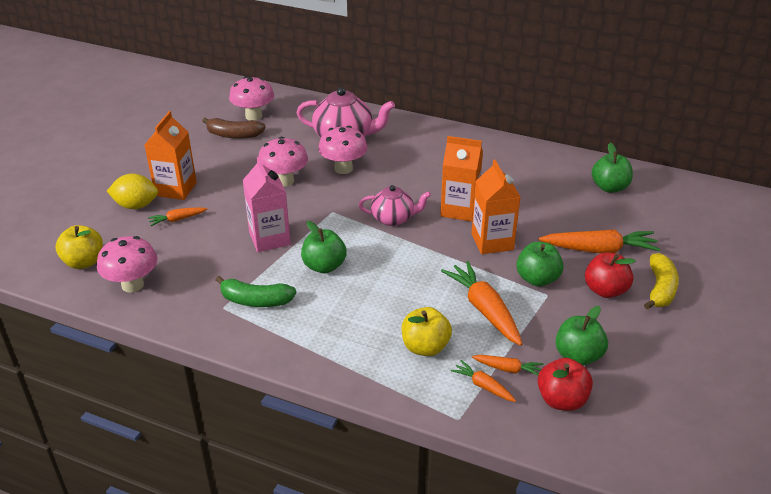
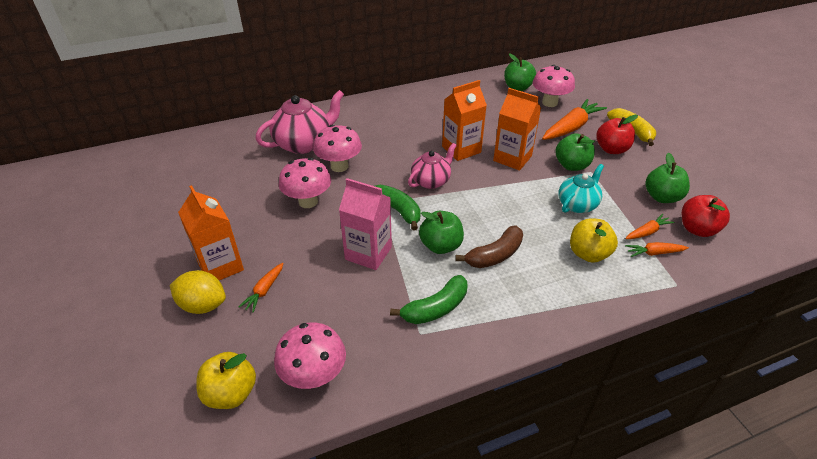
camera: 45 degrees left, 5 degrees up
(136, 205) = (203, 305): yellow lemon -> yellow lemon turned 60 degrees clockwise
(234, 135) = (204, 190): brown banana -> brown banana (494, 255)
(253, 116) = (198, 166): pink mushroom -> pink mushroom (549, 103)
(334, 224) = (397, 210): none -> green banana
(484, 309) = (577, 204): orange carrot -> turquoise teapot

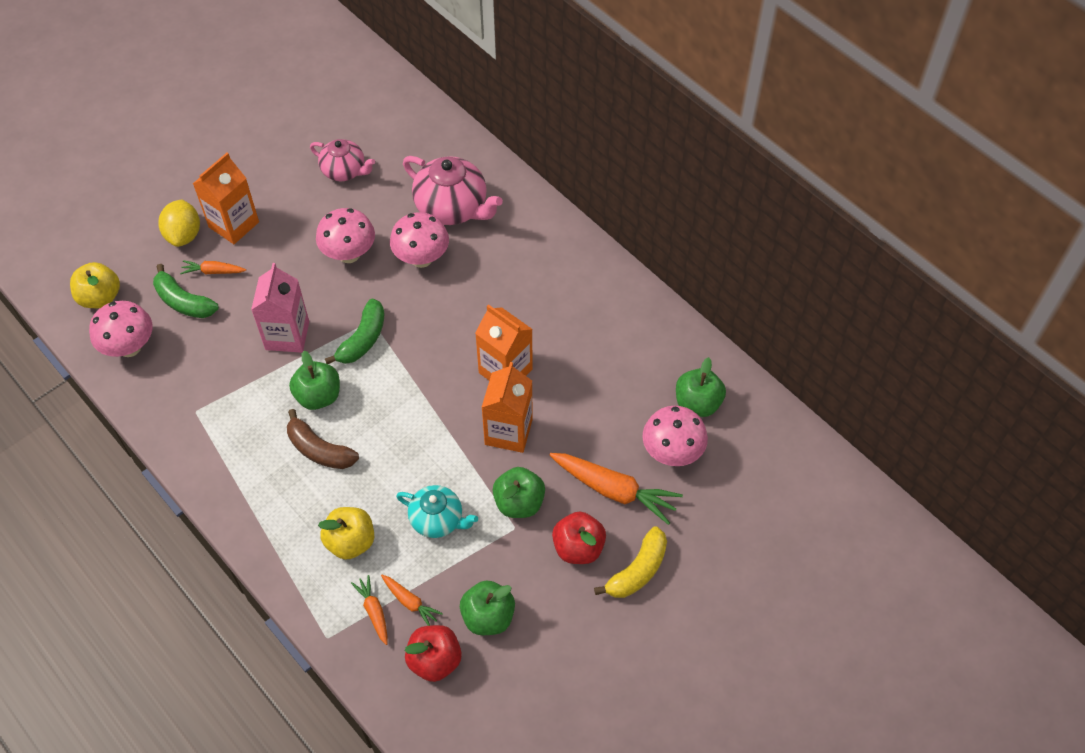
camera: 70 degrees right, 15 degrees up
(431, 181) = (427, 356): pink teapot -> pink teapot (344, 171)
(435, 308) = (229, 415): green banana -> green banana (184, 301)

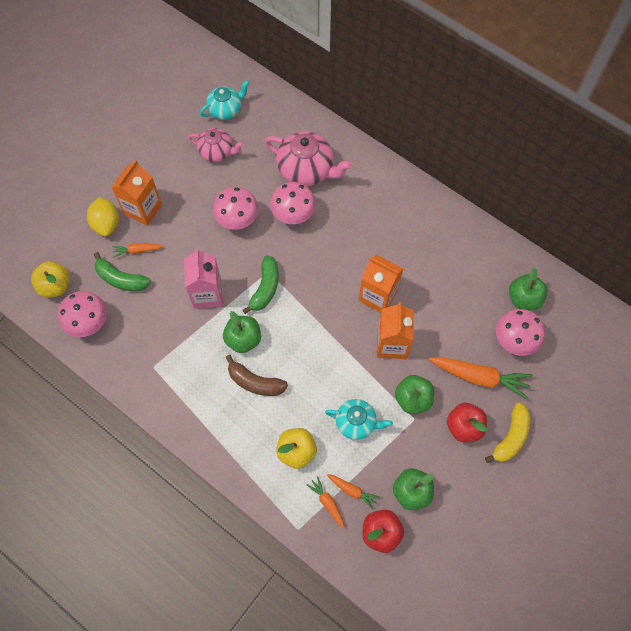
camera: 10 degrees left, 10 degrees up
(369, 123) = (226, 109): none -> turquoise teapot

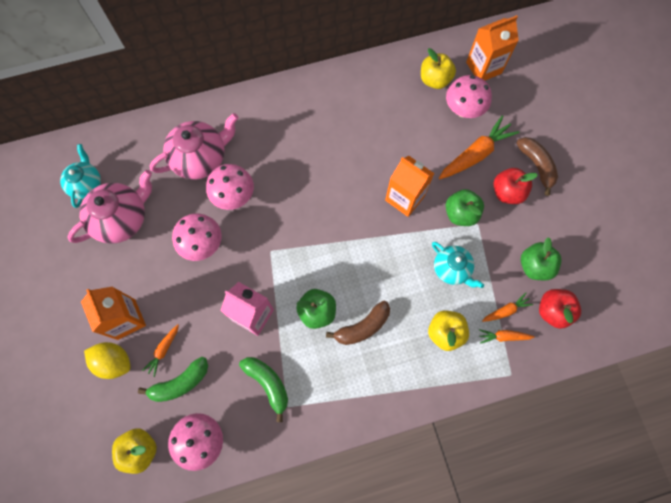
camera: 55 degrees left, 5 degrees up
(217, 152) = (122, 218): pink teapot -> pink teapot, size x1.58
(265, 288) = (284, 263): green banana -> green banana (268, 384)
(356, 422) = (452, 269): turquoise teapot -> turquoise teapot turned 90 degrees clockwise
(378, 296) = (356, 180): orange carton -> orange carton (484, 67)
(510, 437) = (536, 165): yellow banana -> brown banana
(524, 299) = (434, 80): green apple -> yellow apple

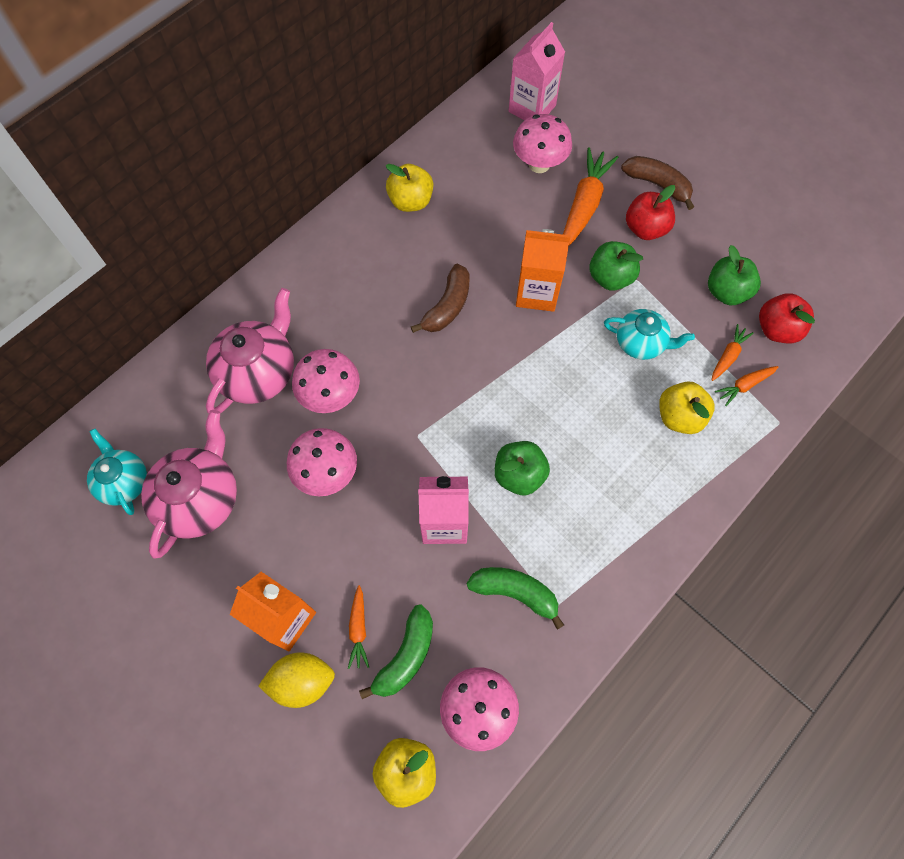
camera: 30 degrees left, 5 degrees down
(362, 327) = (583, 463): brown banana -> brown banana (447, 306)
(434, 80) = (486, 147): yellow apple -> yellow apple (410, 201)
(484, 67) = (532, 108): orange carton -> pink carton

